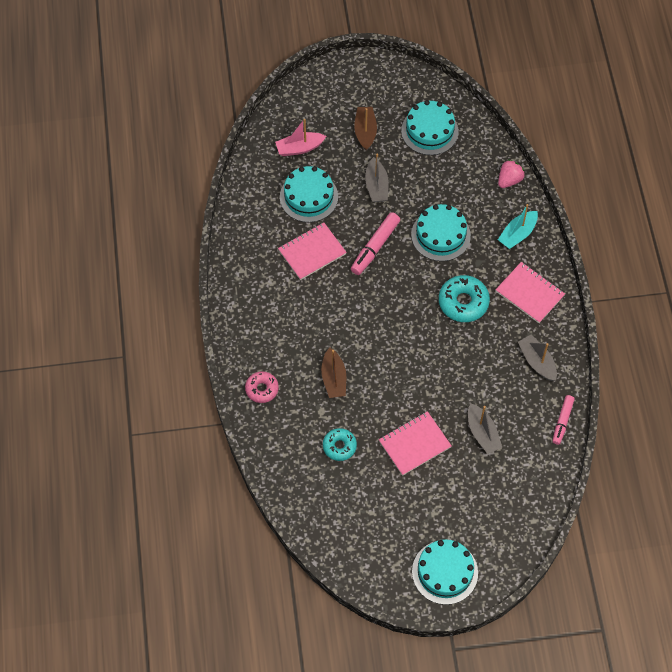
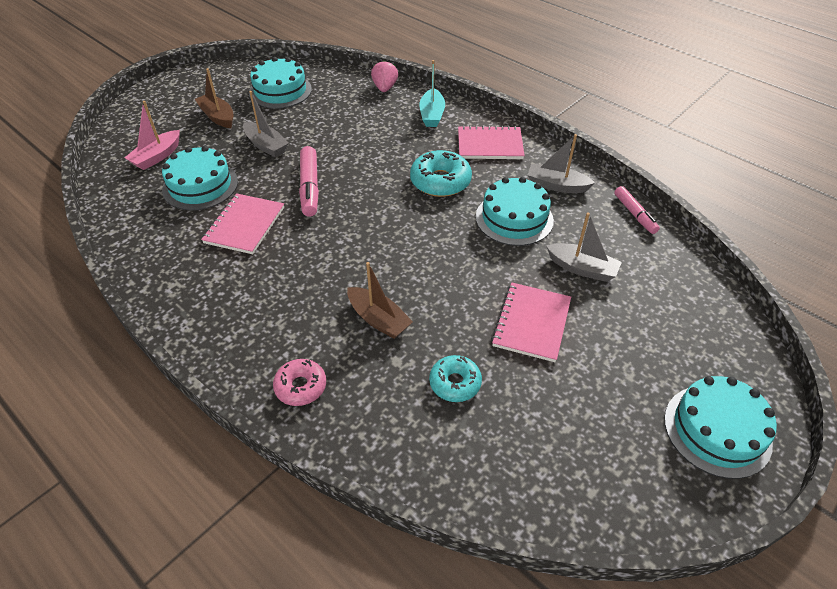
camera: 40 degrees left, 15 degrees down
(440, 235) = (365, 148): turquoise cake -> turquoise cake (514, 218)

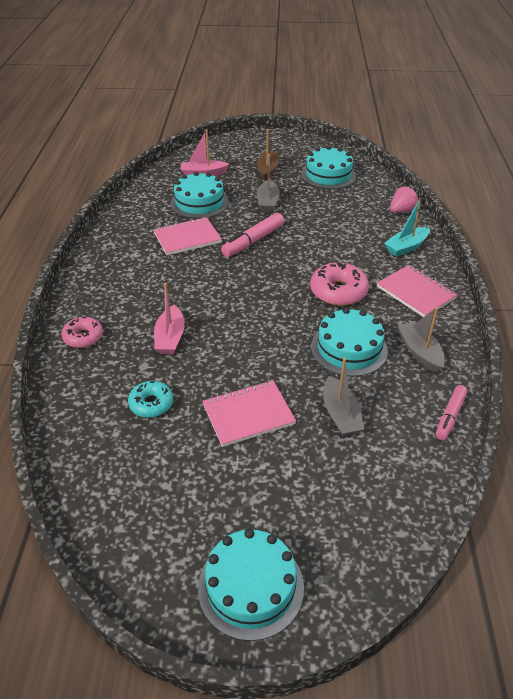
camera: 50 degrees right, 5 degrees down
(378, 319) = (170, 338): brown boat -> pink boat
(440, 181) = (338, 291): turquoise donut -> pink donut

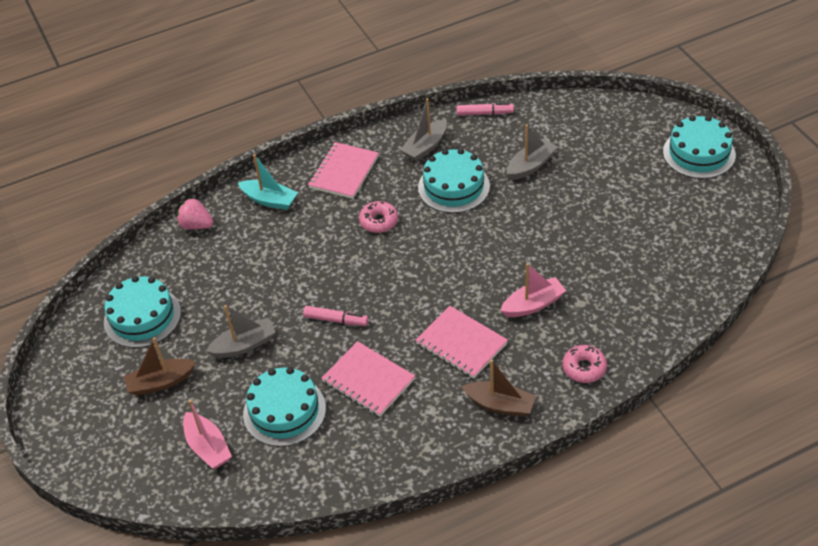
camera: 115 degrees left, 5 degrees up
(103, 283) = (500, 405): none -> brown boat
(151, 404) = (614, 274): turquoise donut -> none
(248, 414) = (574, 213): pink notebook -> pink notebook (461, 343)
(253, 241) = (336, 320): pink marker -> pink marker, size x0.66
(338, 291) = (379, 221): pink donut -> pink donut, size x0.64

